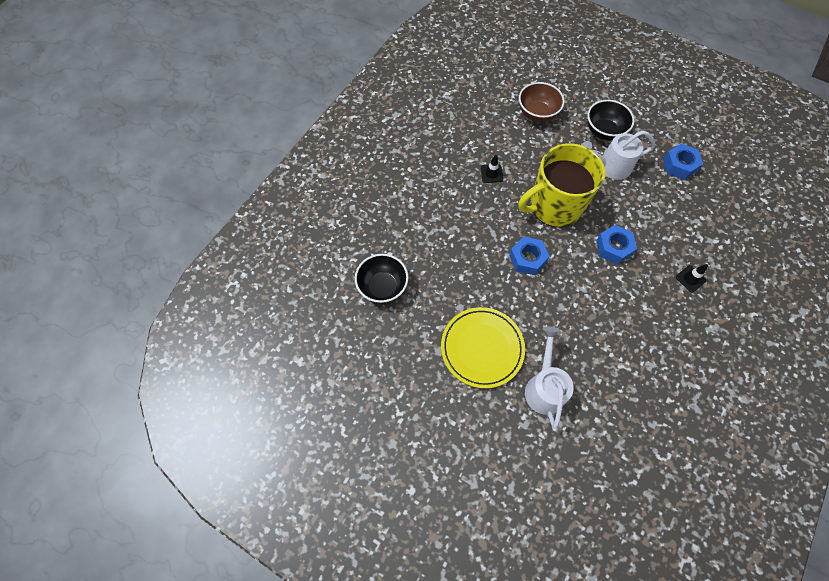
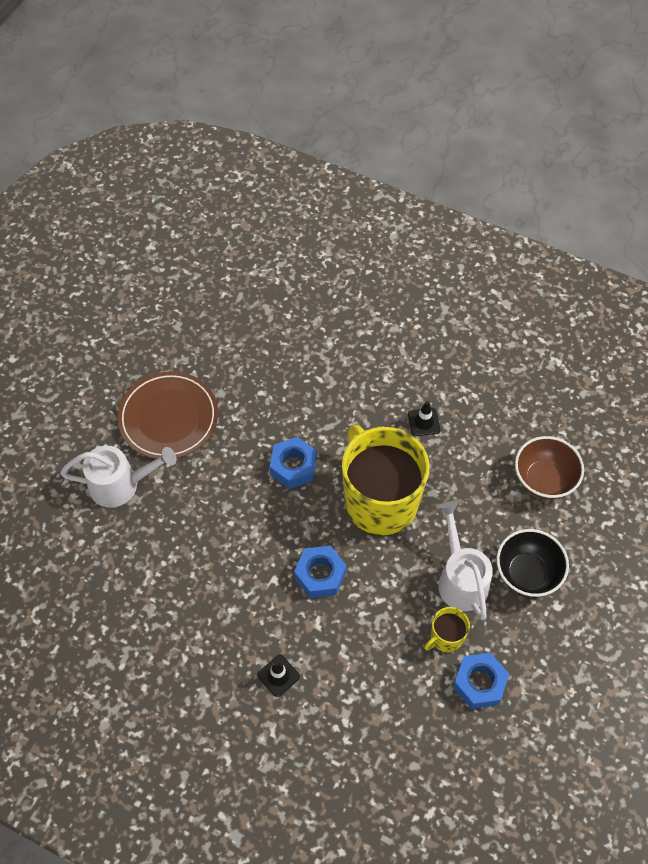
camera: 85 degrees right, 5 degrees down
(382, 287) = (242, 312): black bowl -> none
(482, 348) = (168, 418): yellow plate -> brown plate
(651, 179) = (446, 637): none -> yellow mug

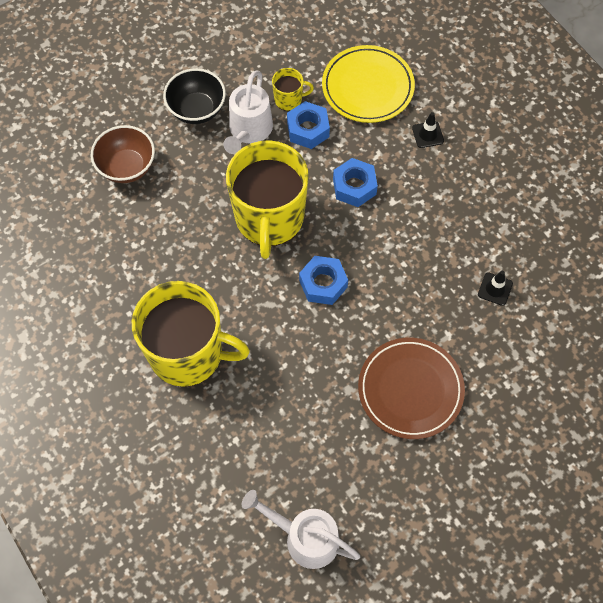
camera: 150 degrees left, 5 degrees up
(121, 484) = (483, 346): white watering can -> white watering can (304, 537)
(369, 355) = (188, 353): none -> yellow mug
(374, 700) = (367, 87): none -> yellow plate
(424, 422) = (185, 264): black traffic cone -> black traffic cone (495, 289)
(479, 683) = (286, 61): blue nut -> blue nut (308, 129)

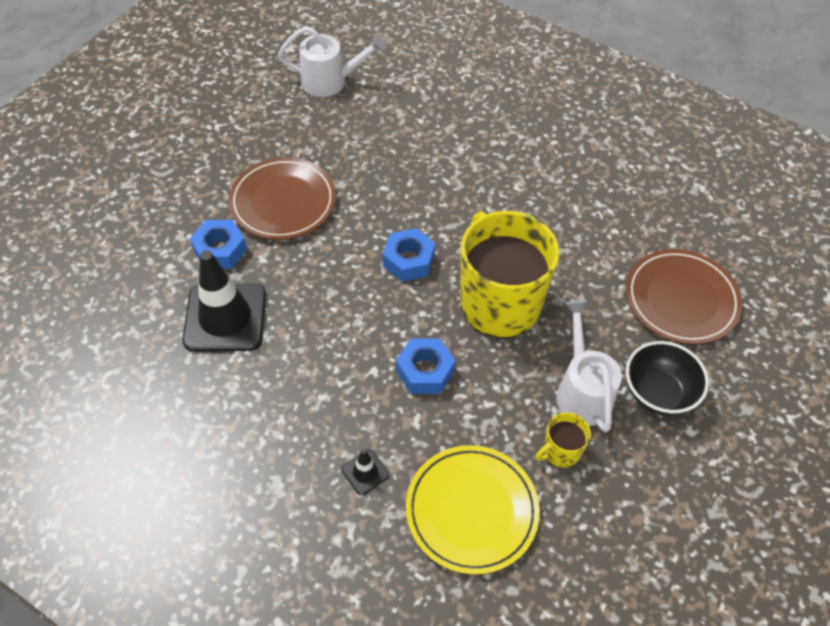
camera: 155 degrees right, 10 degrees down
(127, 167) = (681, 299): brown bowl -> brown plate
(188, 353) = (500, 164): yellow mug -> none
(308, 129) = (515, 420): blue nut -> blue nut (220, 250)
(495, 289) = (225, 318): black traffic cone -> black traffic cone, size x2.29

